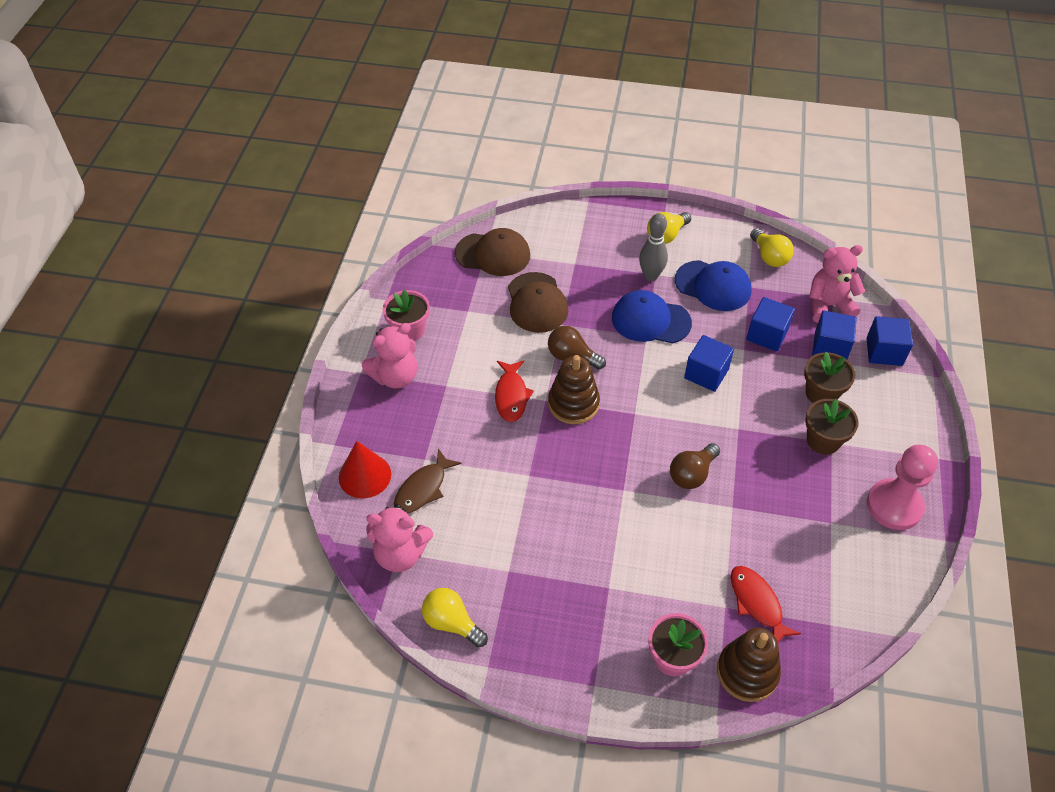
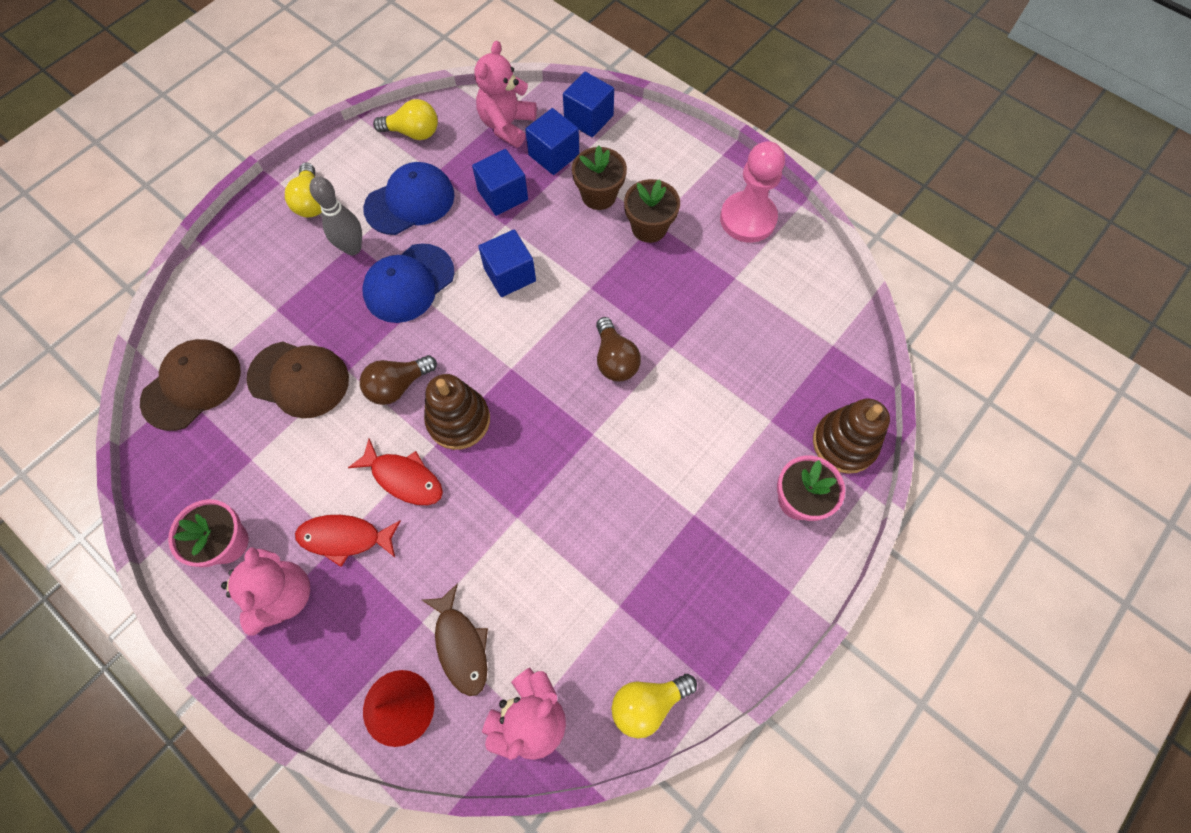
camera: 60 degrees left, 15 degrees up
(757, 603) = (782, 391): red fish -> red fish (345, 538)

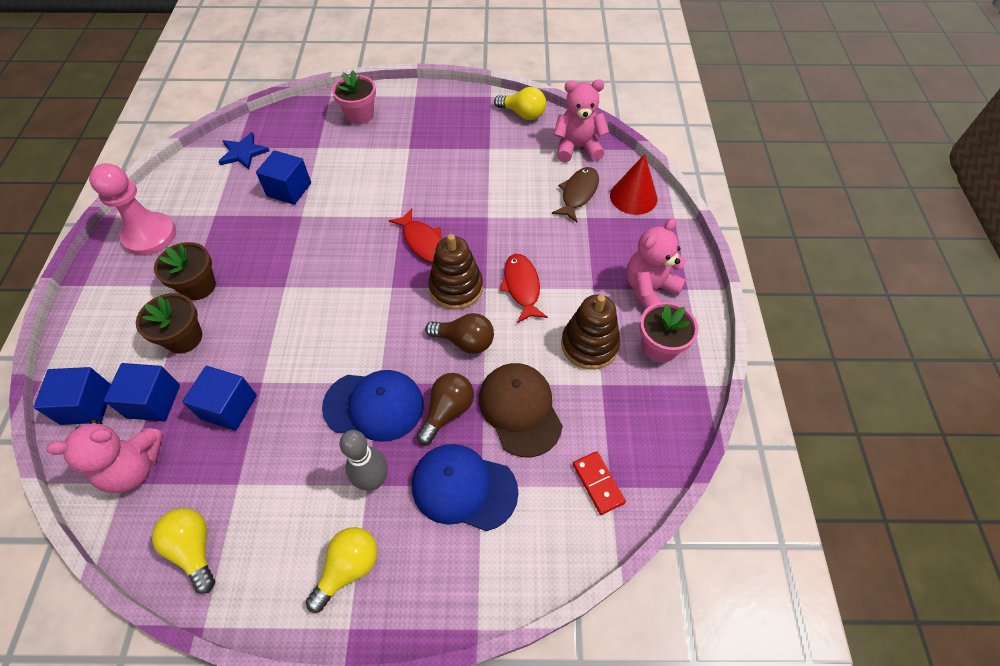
camera: 130 degrees left, 10 degrees down
(192, 385) = (598, 483): brown cap -> red domino
(345, 538) = (587, 287): red fish -> red fish (423, 242)
(410, 202) = (287, 476): blue cap -> blue cap (464, 487)
(510, 274) = (311, 343): blue cube -> blue cube (289, 189)
(615, 360) = (336, 237): brown light bulb -> brown light bulb (447, 411)
(817, 345) = (243, 153): none -> blue star
(844, 443) = (307, 114): brown stacking toy -> brown stacking toy (589, 345)

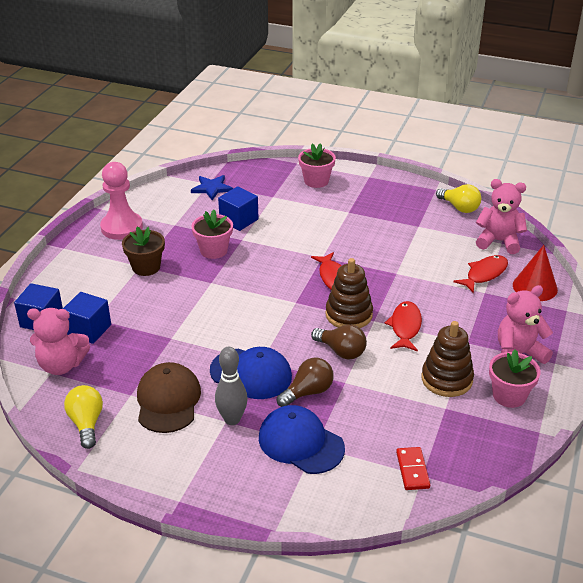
camera: 20 degrees right, 20 degrees down
(184, 338) = (124, 297): brown flower pot -> none
(229, 407) = (141, 347): blue cube -> none
(273, 240) = (213, 250): none -> pink flower pot
(348, 568) = (192, 466): yellow light bulb -> none
(520, 409) = (368, 406): brown cap -> brown cap (168, 401)
(578, 194) = (484, 274): brown fish -> red fish

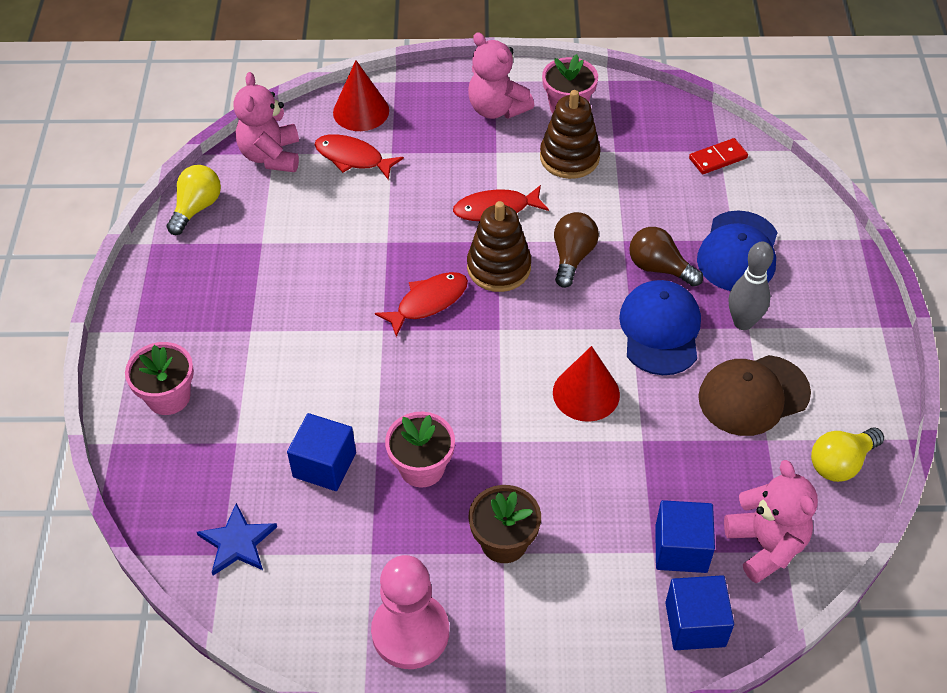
camera: 110 degrees left, 15 degrees up
(222, 324) = (586, 393): none -> red cone

